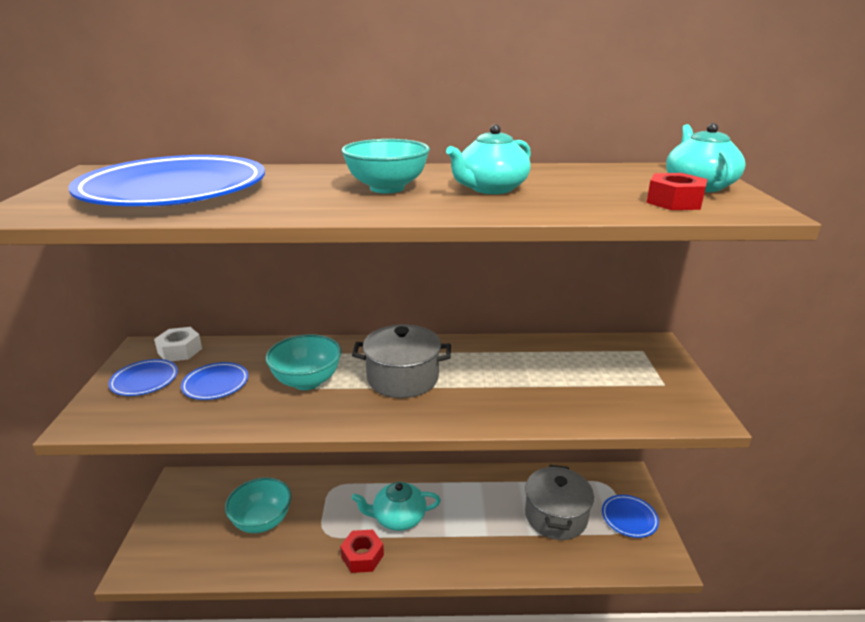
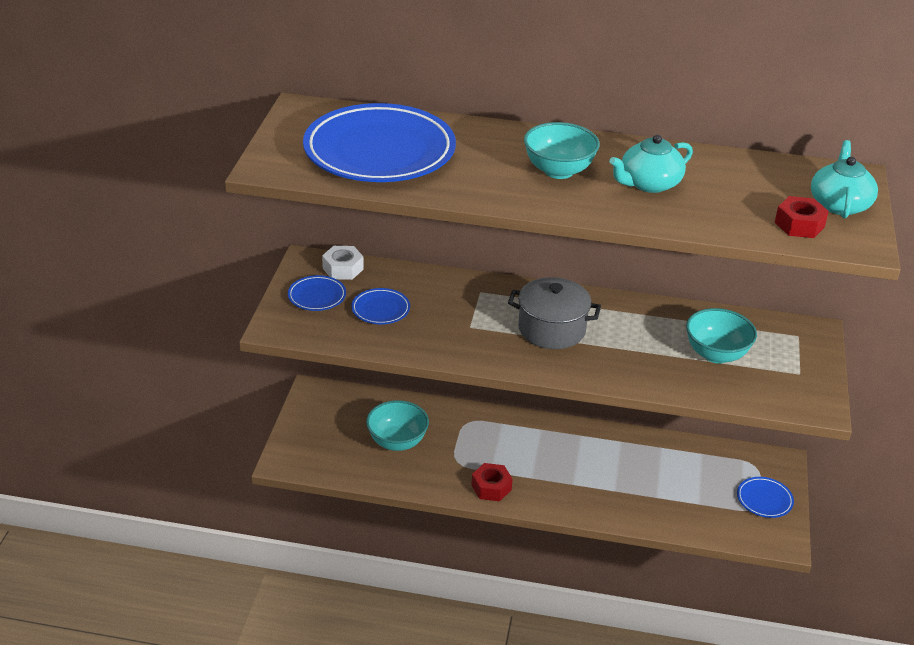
camera: 10 degrees right, 10 degrees up
(307, 381) = (463, 319): turquoise bowl -> turquoise bowl (716, 354)
(398, 518) = (530, 460): turquoise teapot -> none
(556, 516) = (689, 485): grey pot -> none

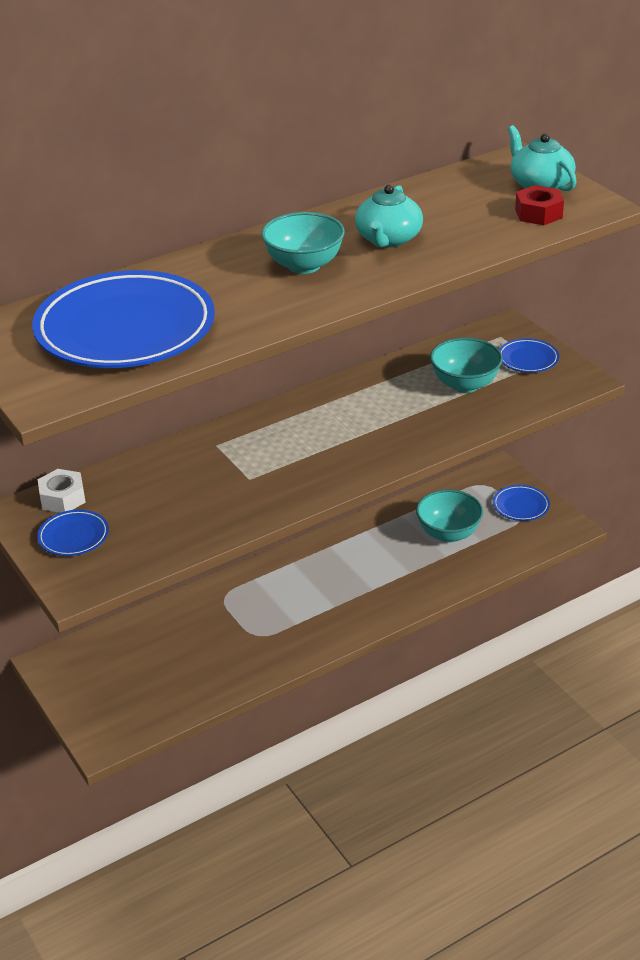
camera: 40 degrees left, 0 degrees up
(380, 309) = (150, 512): blue plate -> blue plate (528, 359)
(397, 442) = (184, 654): turquoise bowl -> turquoise bowl (448, 534)
(491, 487) = (312, 636): red nut -> none
(551, 329) = (318, 440): grey pot -> none

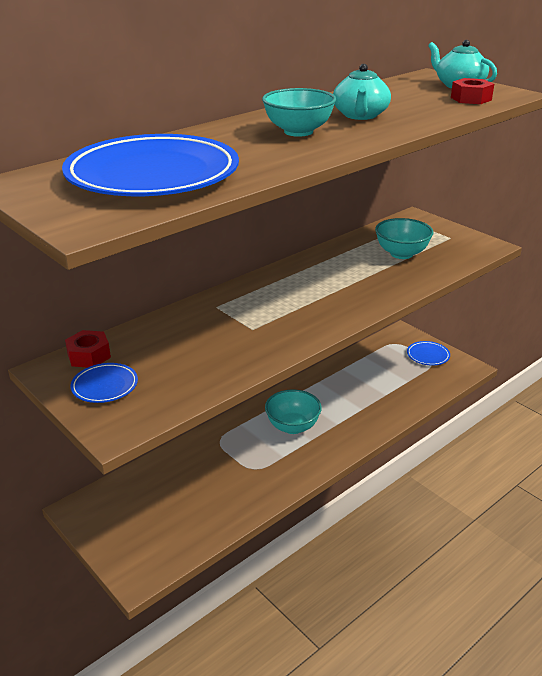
camera: 10 degrees left, 5 degrees down
(62, 498) = (89, 356): white nut -> red nut
(448, 534) = (382, 379): turquoise bowl -> turquoise bowl (293, 426)
(528, 359) = (441, 235): blue plate -> none

